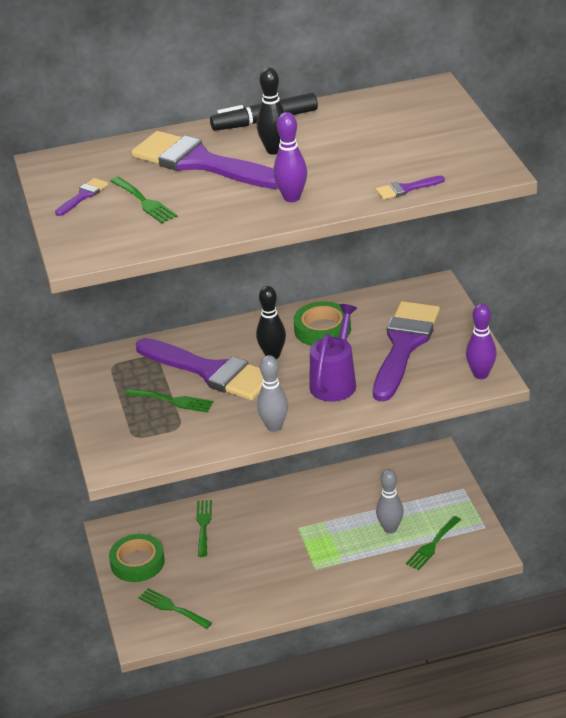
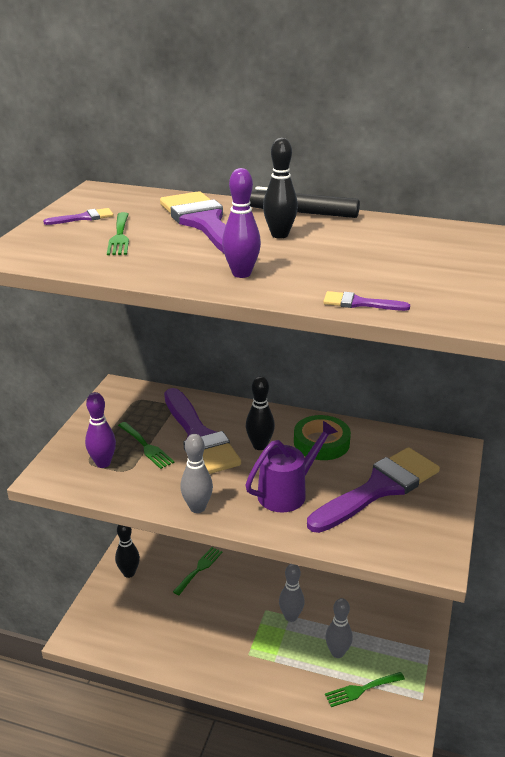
camera: 30 degrees right, 5 degrees down
(137, 562) = (129, 573): green tape -> black bowling pin
(172, 608) = (117, 625): green fork -> none
(326, 522) = (291, 617): none -> grey bowling pin
(480, 374) = (428, 550): purple bowling pin -> purple bowling pin (103, 463)

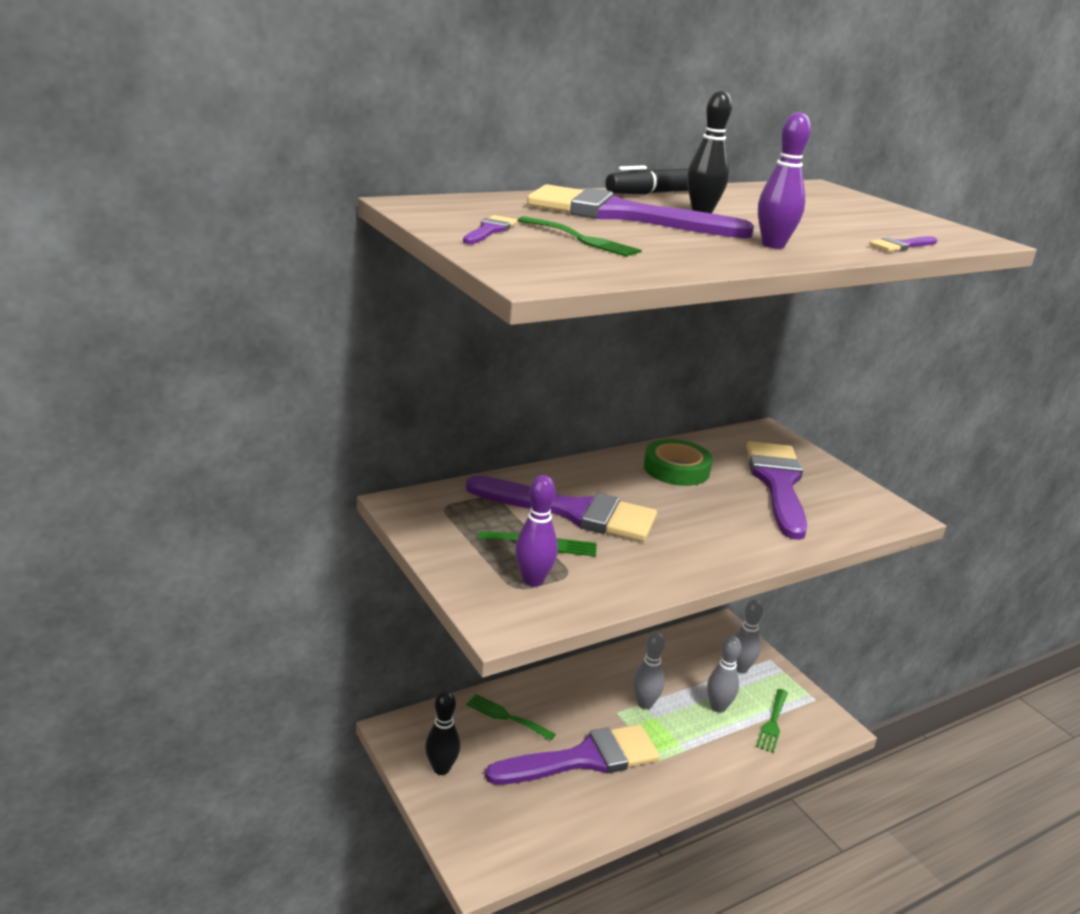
camera: 50 degrees left, 5 degrees down
(197, 508) = (690, 570): grey bowling pin -> grey bowling pin (740, 668)
(199, 569) = (506, 716): green fork -> green fork turned 45 degrees counterclockwise
(207, 621) = (584, 758): none -> purple brush
(260, 446) = (636, 494): black bowling pin -> none
(288, 492) = (728, 520): purple watering can -> none

